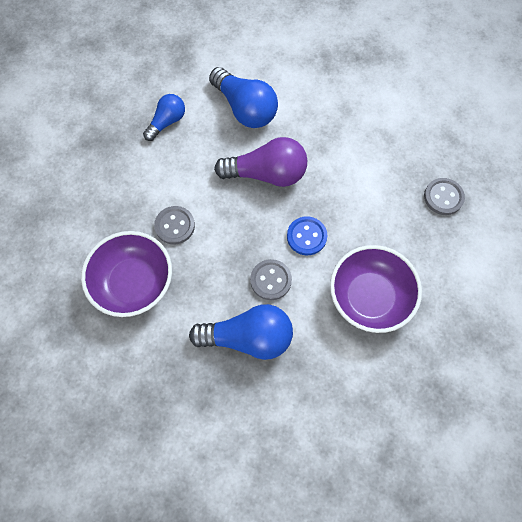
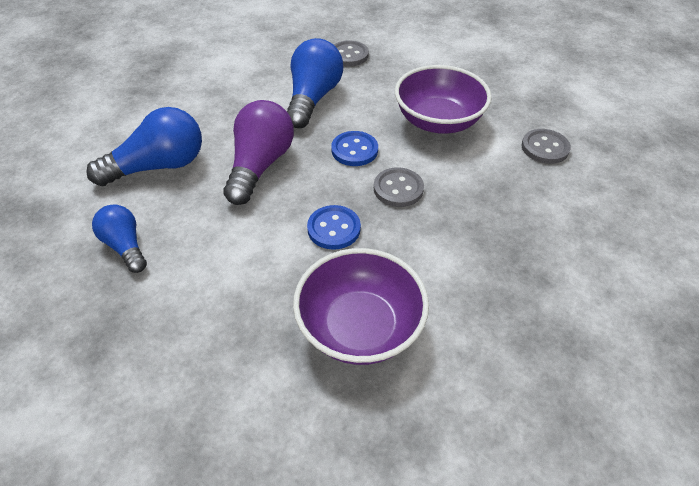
camera: 75 degrees left, 20 degrees down
(175, 226) = (291, 265): grey button -> grey button (545, 148)
(215, 244) = (334, 229): none -> blue button
(248, 337) = (464, 221): blue light bulb -> blue light bulb (313, 98)

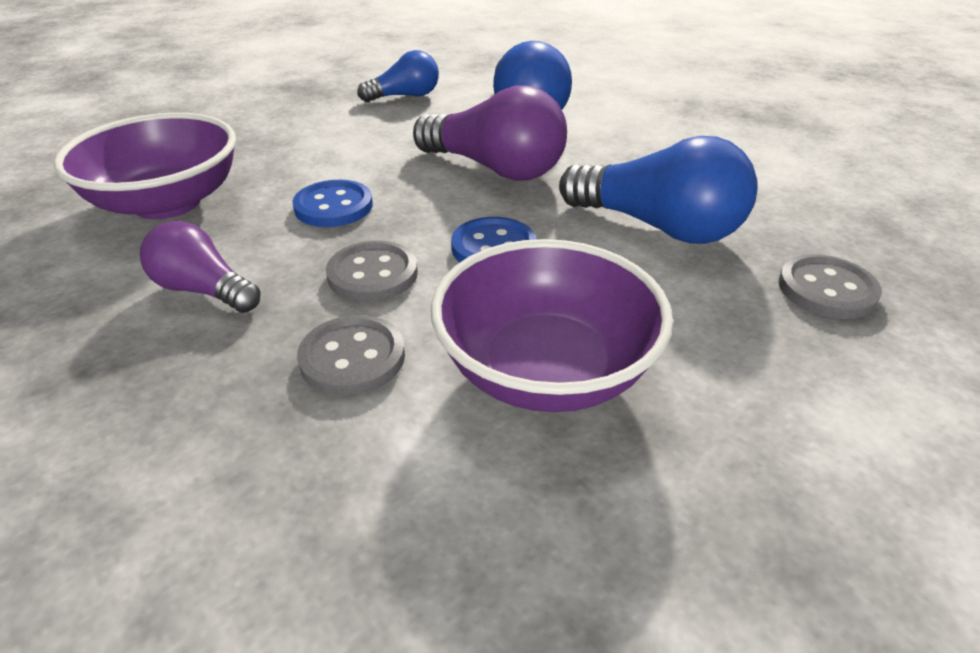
camera: 105 degrees right, 10 degrees down
(444, 253) = (204, 290): none -> purple light bulb
(545, 148) = (362, 554): grey button -> grey button (352, 358)

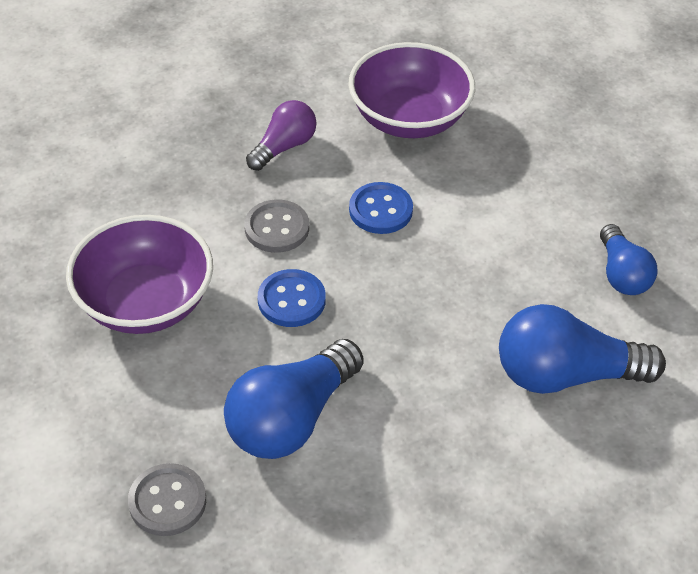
camera: 100 degrees right, 10 degrees up
(352, 358) = (191, 214): grey button -> none
(495, 168) = (427, 324): purple light bulb -> none

